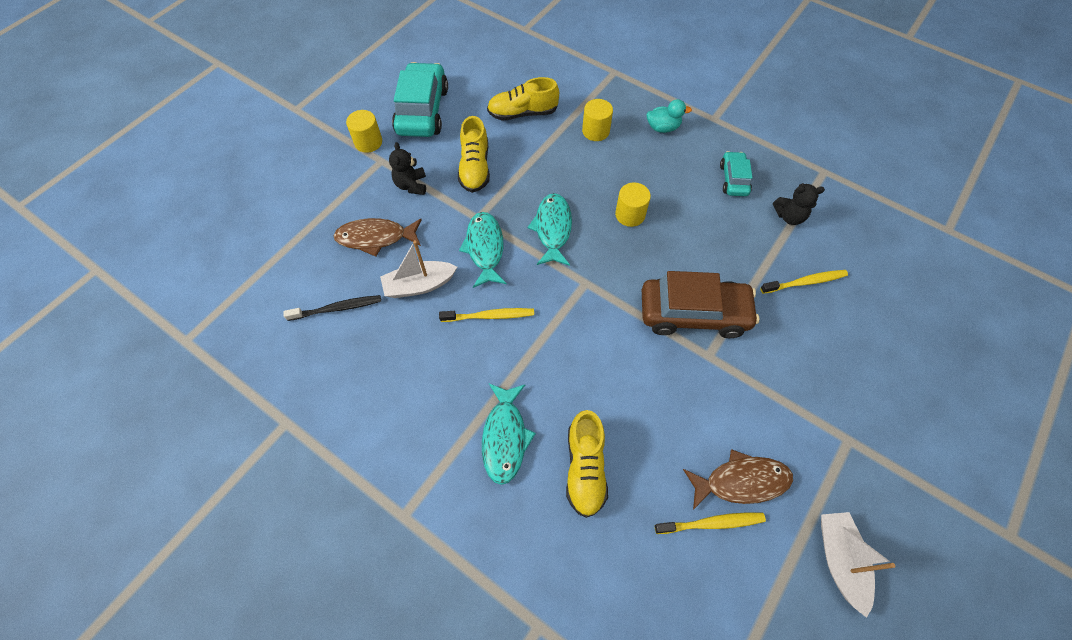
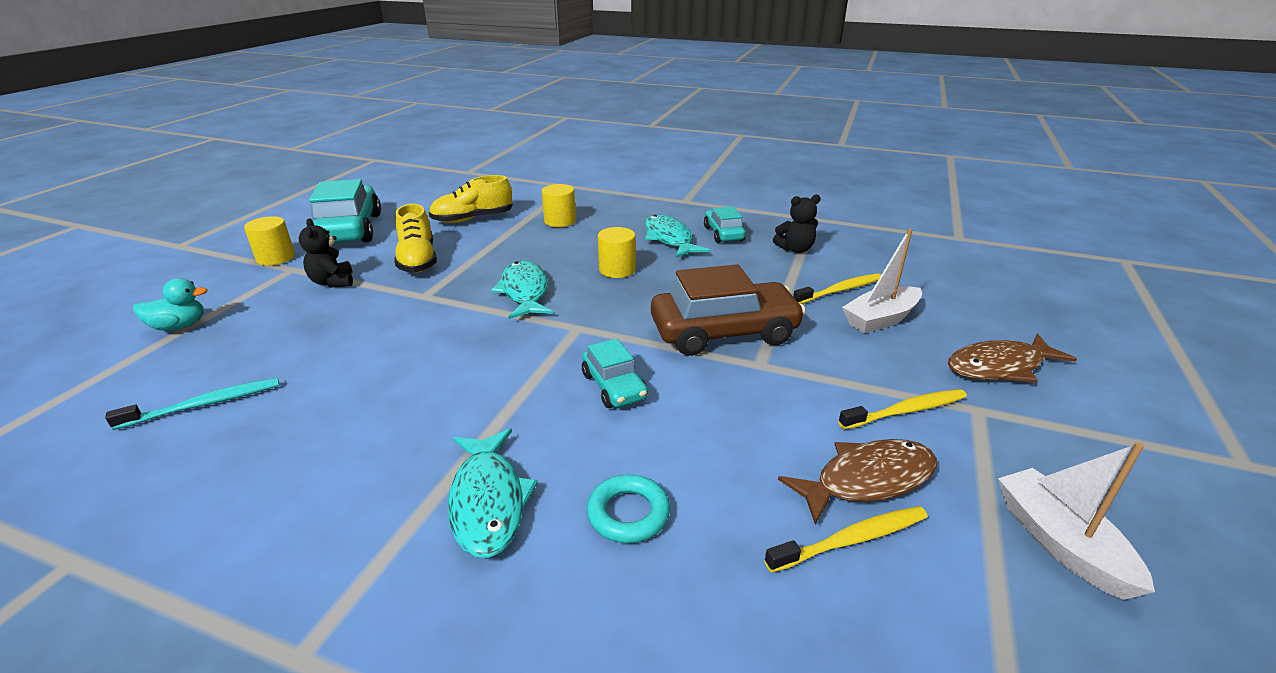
camera: 15 degrees left, 30 degrees down
(337, 308) = (204, 405): black toothbrush -> turquoise toothbrush
(376, 238) = (277, 330): brown fish -> brown fish (999, 367)
(419, 285) = (341, 363): white boat -> white boat (881, 319)
(485, 248) = (436, 318): turquoise fish -> turquoise fish (669, 239)
(489, 316) = (448, 376): yellow toothbrush -> yellow toothbrush (905, 411)
(585, 468) = (628, 513): yellow shoe -> turquoise ring
(599, 354) = (614, 386): none -> turquoise car
(663, 128) = (633, 211): turquoise duck -> turquoise duck (179, 326)

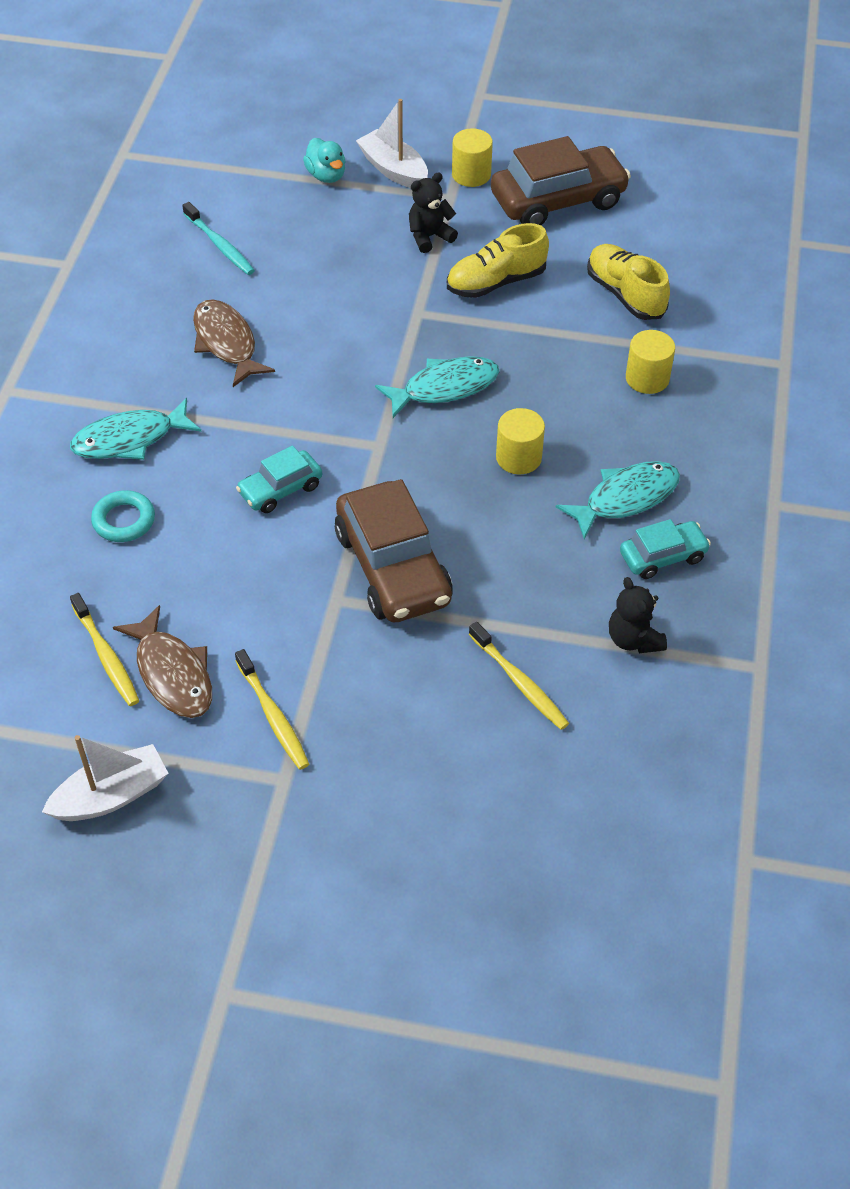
camera: 80 degrees right, 20 degrees up
(349, 229) = (558, 200): turquoise car -> brown car
(881, 319) = (453, 718): white boat -> white boat (393, 170)
(999, 367) = (367, 819): brown fish -> brown fish (227, 343)

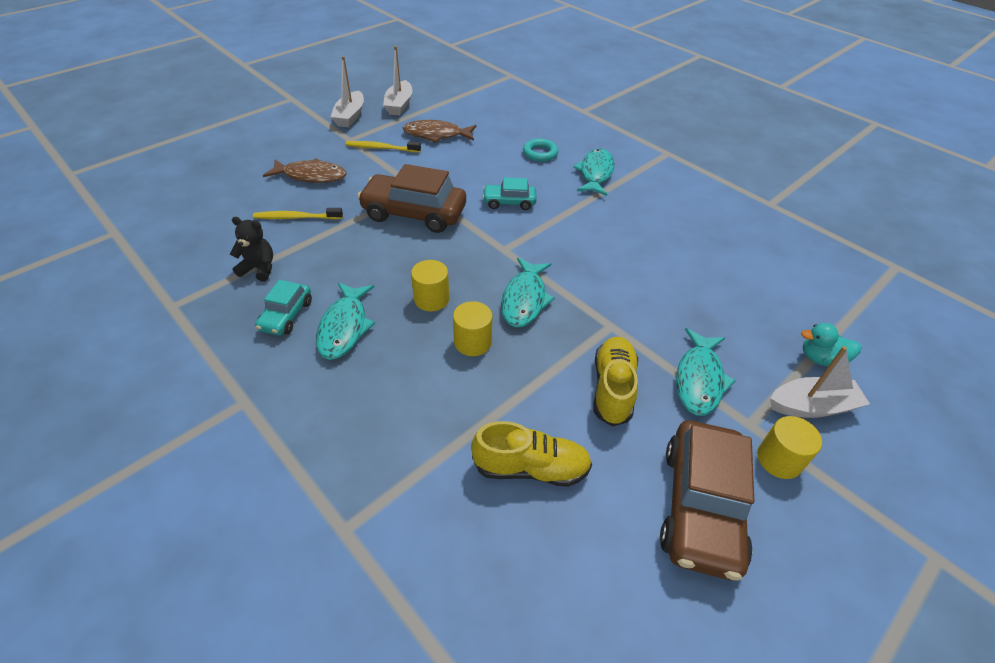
camera: 125 degrees right, 5 degrees down
(106, 656) = (466, 124): yellow toothbrush -> none
(211, 838) = (350, 116): none -> white boat
(219, 245) = (755, 267): turquoise toothbrush -> none
(227, 343) = (647, 231): brown fish -> brown fish (311, 176)
(280, 489) = (509, 202): turquoise car -> turquoise car turned 90 degrees counterclockwise
(429, 237) = (699, 379): black teddy bear -> turquoise fish
(647, 378) = (427, 413): yellow cylinder -> yellow cylinder (472, 342)

